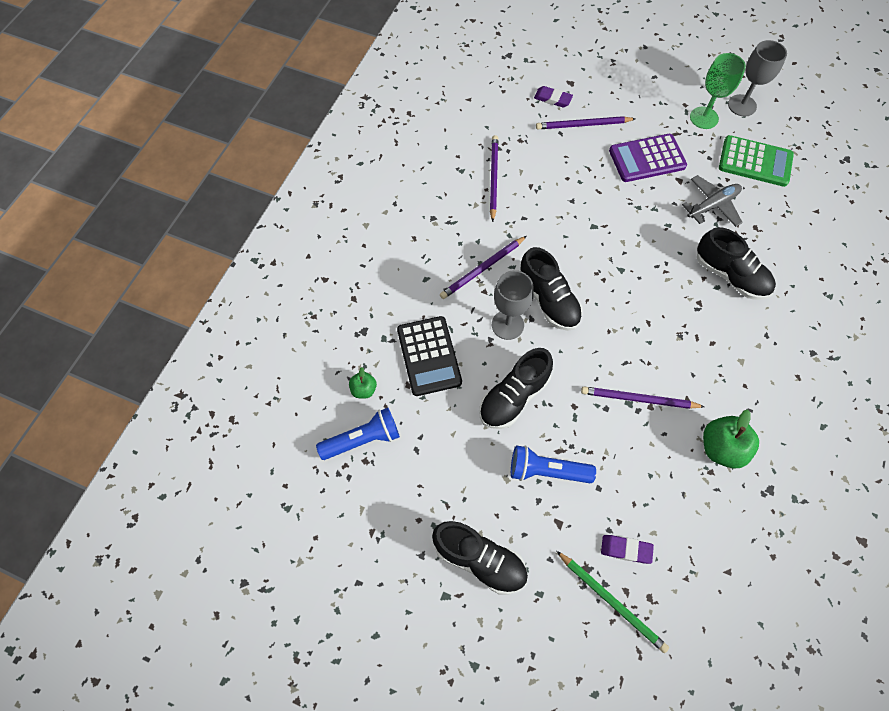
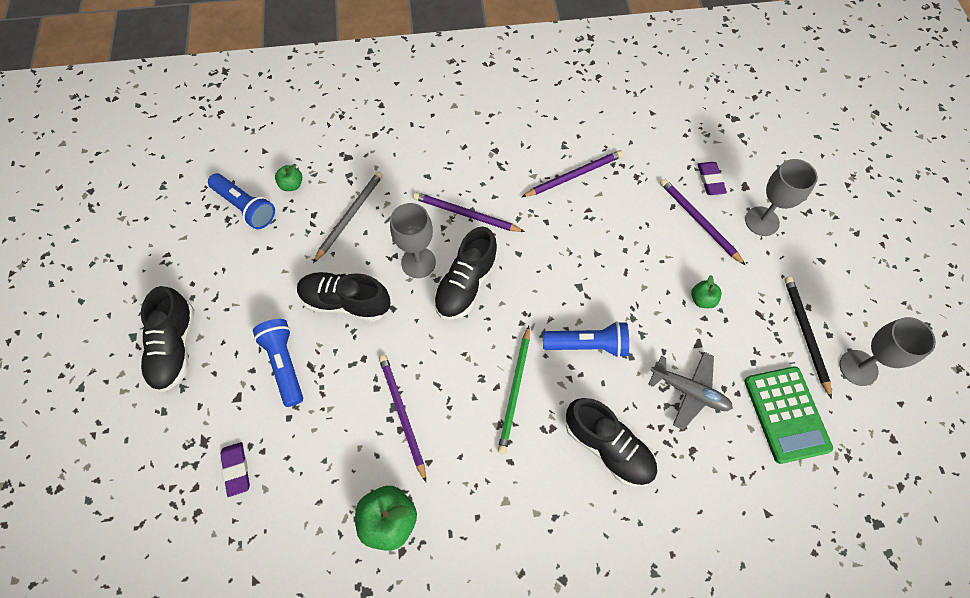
camera: 60 degrees right, 0 degrees up
(429, 356) = (350, 216): black calculator -> grey pencil
(605, 90) = (762, 221): none -> grey goblet
(612, 602) = (179, 478): green pencil -> green pencil (515, 391)
(645, 246) = (587, 344): none -> blue flashlight
(647, 158) = (702, 299): purple calculator -> green apple
(704, 118) = (805, 334): green goblet -> black pencil
(730, 275) = (608, 447): black shoe -> black shoe turned 60 degrees counterclockwise

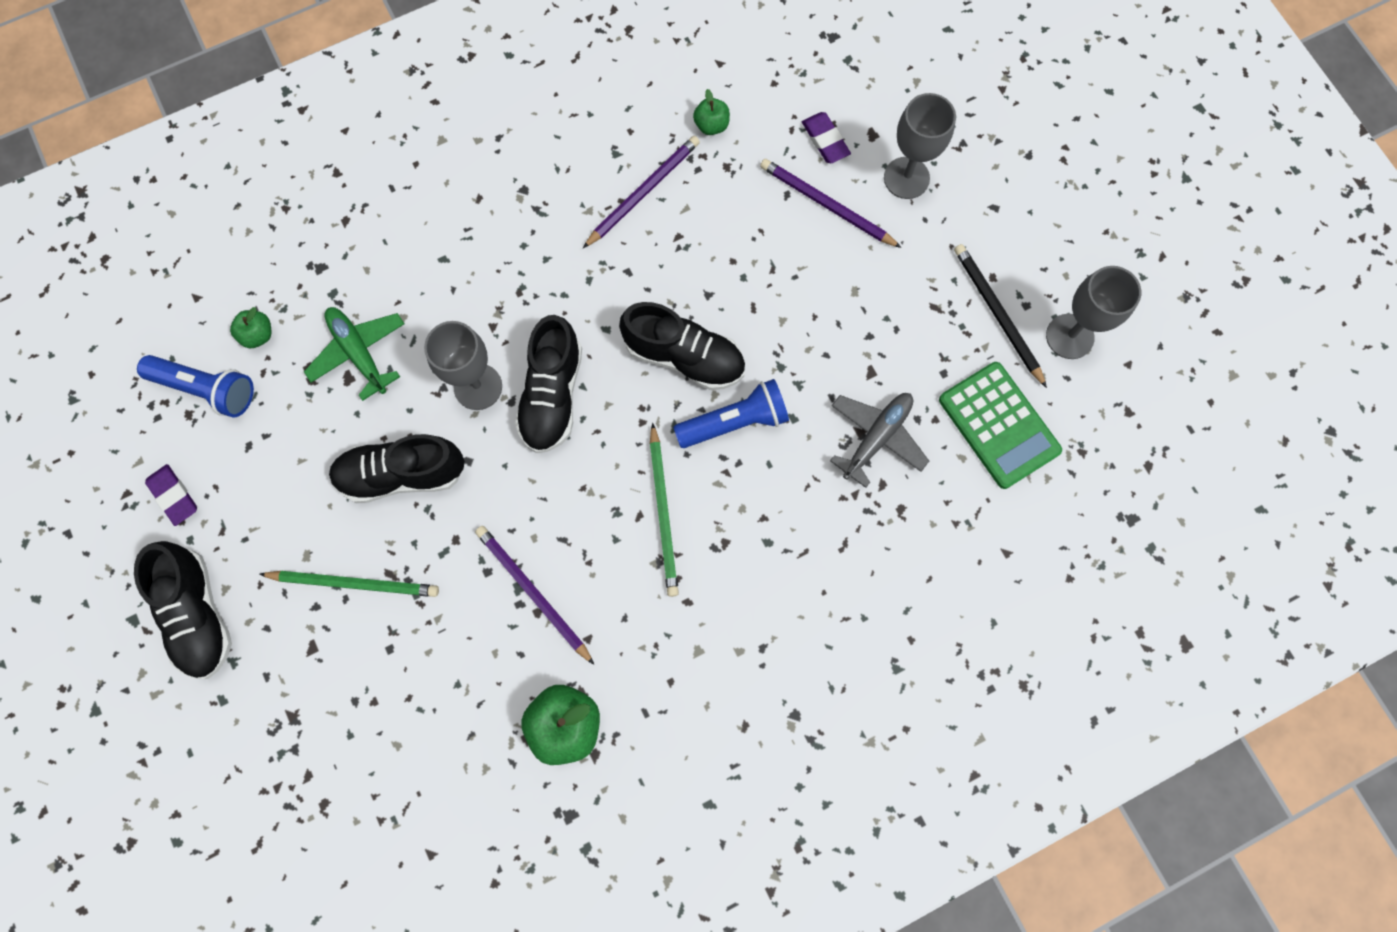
camera: 20 degrees left, 10 degrees up
(236, 469) = (350, 736): purple eraser -> purple eraser (174, 496)
(284, 364) = (354, 583): blue flashlight -> green pencil
(350, 216) = (359, 353): grey pencil -> green plane
(466, 214) = (516, 297): purple pencil -> none
(608, 447) = (799, 541): black shoe -> black shoe (684, 357)
(689, 391) = (876, 438): grey plane -> grey plane turned 60 degrees counterclockwise
(702, 299) = (860, 312): green apple -> green apple (711, 125)

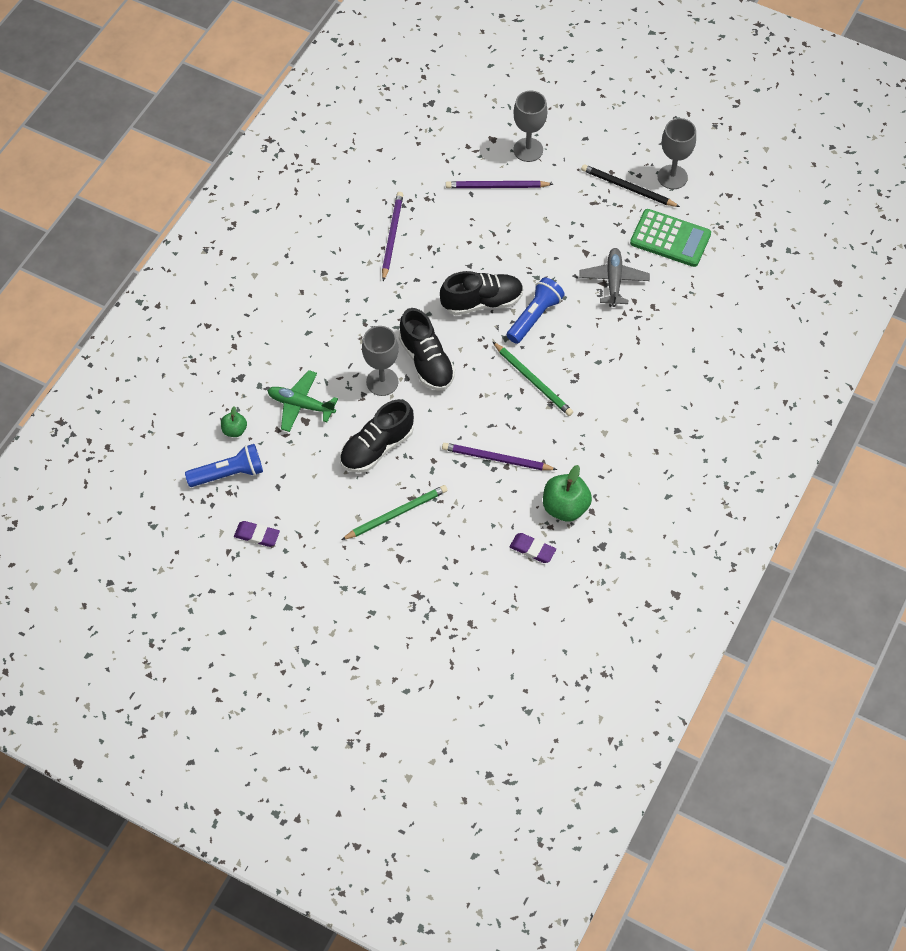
camera: 35 degrees left, 15 degrees down
(198, 614) = (322, 581): black shoe -> none
(711, 125) = (401, 182): green apple -> none
(825, 140) = (469, 155): purple eraser -> purple eraser (532, 549)

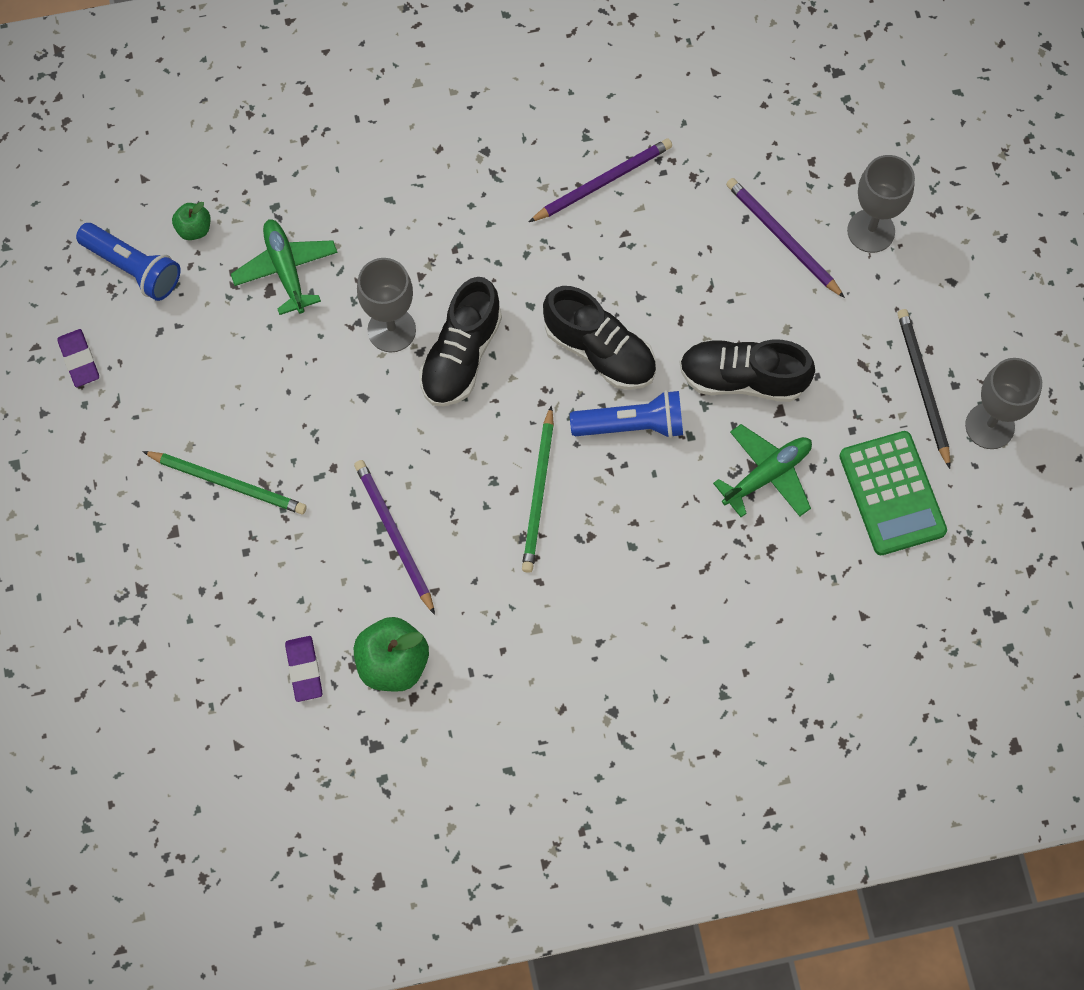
camera: 50 degrees right, 10 degrees up
(377, 447) = (298, 394): black shoe -> black shoe (742, 378)
(614, 281) = (767, 475): grey plane -> green plane

